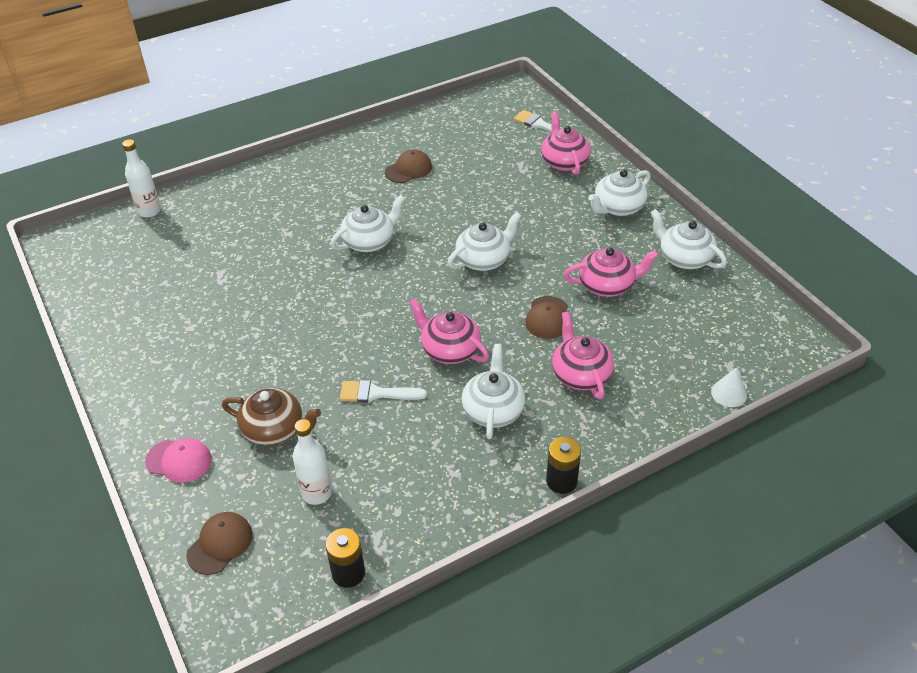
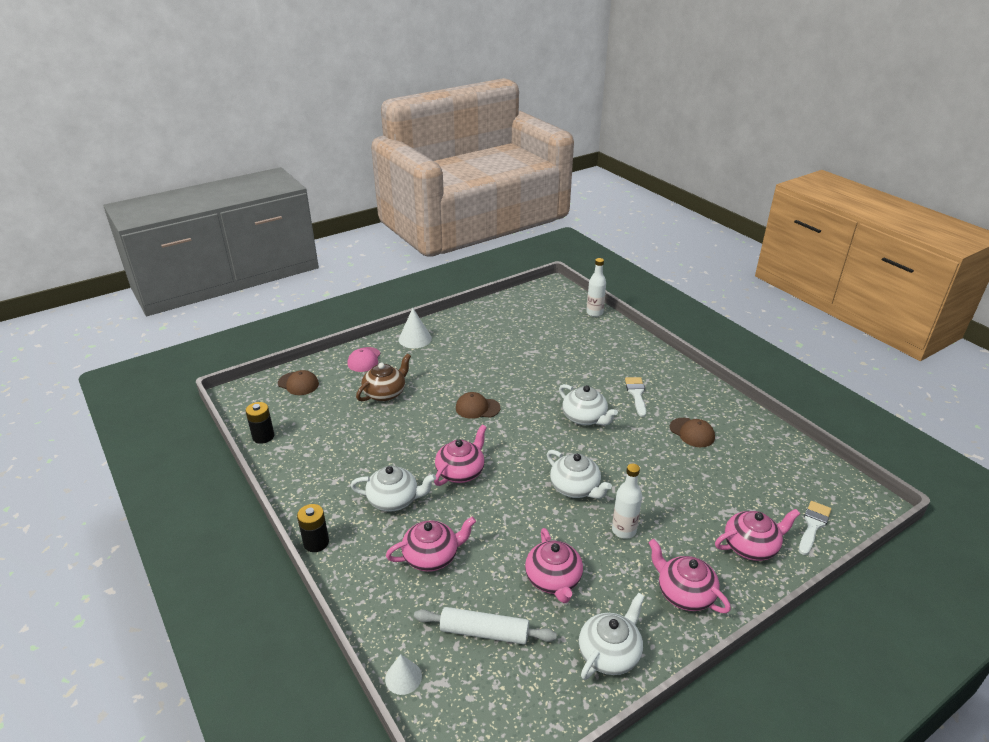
camera: 85 degrees right, 10 degrees down
(141, 399) = (415, 339): none -> white cone
(274, 429) = (385, 393): brown teapot -> brown teapot turned 150 degrees counterclockwise
(316, 493) = (329, 417): white bottle -> white bottle (623, 530)
(376, 393) = (415, 435): white brush -> white brush (636, 394)
(547, 318) = (503, 533): brown cap -> brown cap (477, 408)
(618, 207) = (684, 593): white teapot -> pink teapot
(672, 335) = (484, 632): none -> white rolling pin

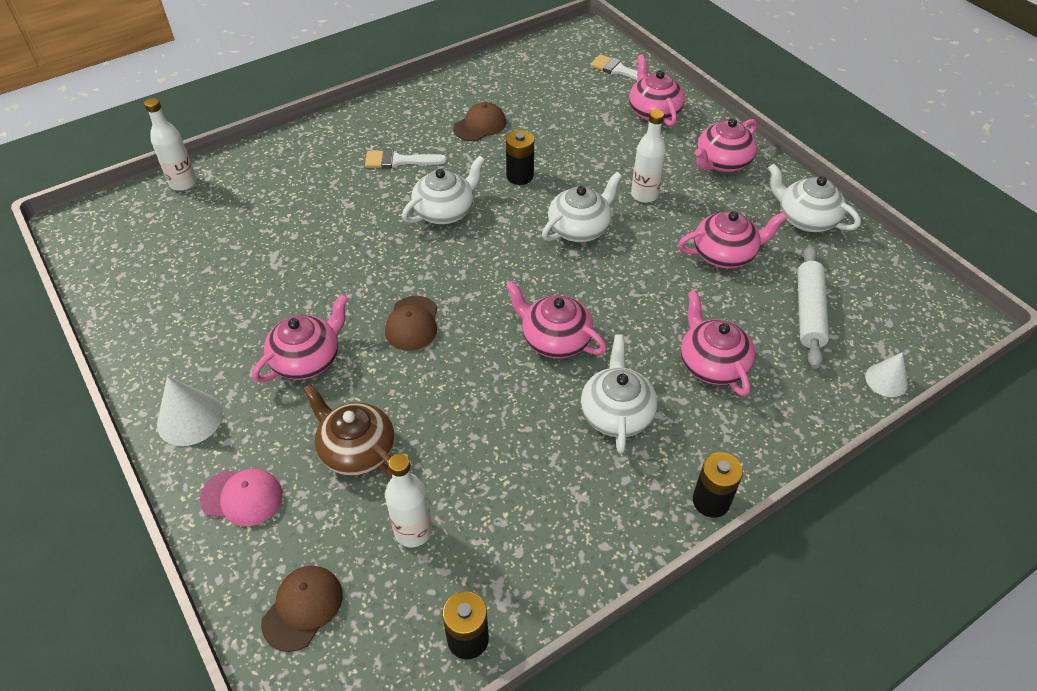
camera: 90 degrees left, 15 degrees up
(330, 415) = (413, 531): none -> white bottle
(451, 371) = (307, 359): none -> pink teapot
(632, 455) = (520, 176): none -> black battery

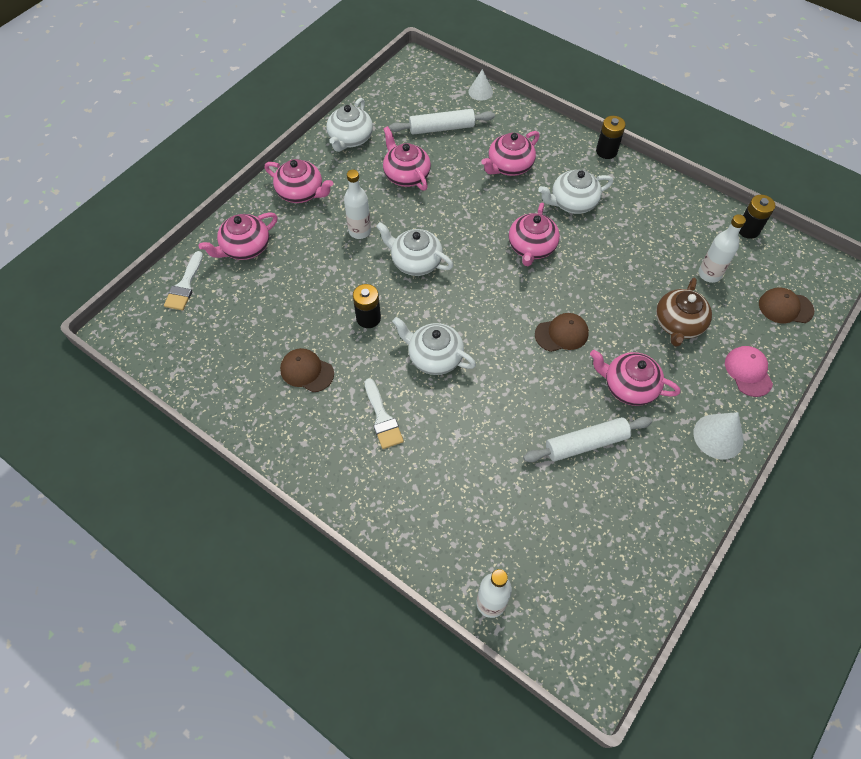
camera: 110 degrees left, 10 degrees up
(270, 295) = (586, 443): none -> white rolling pin

